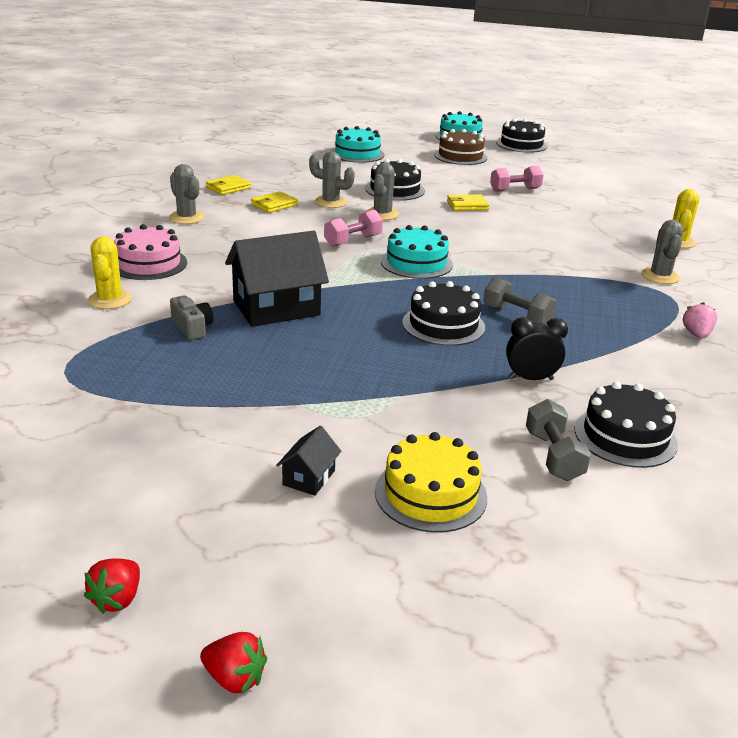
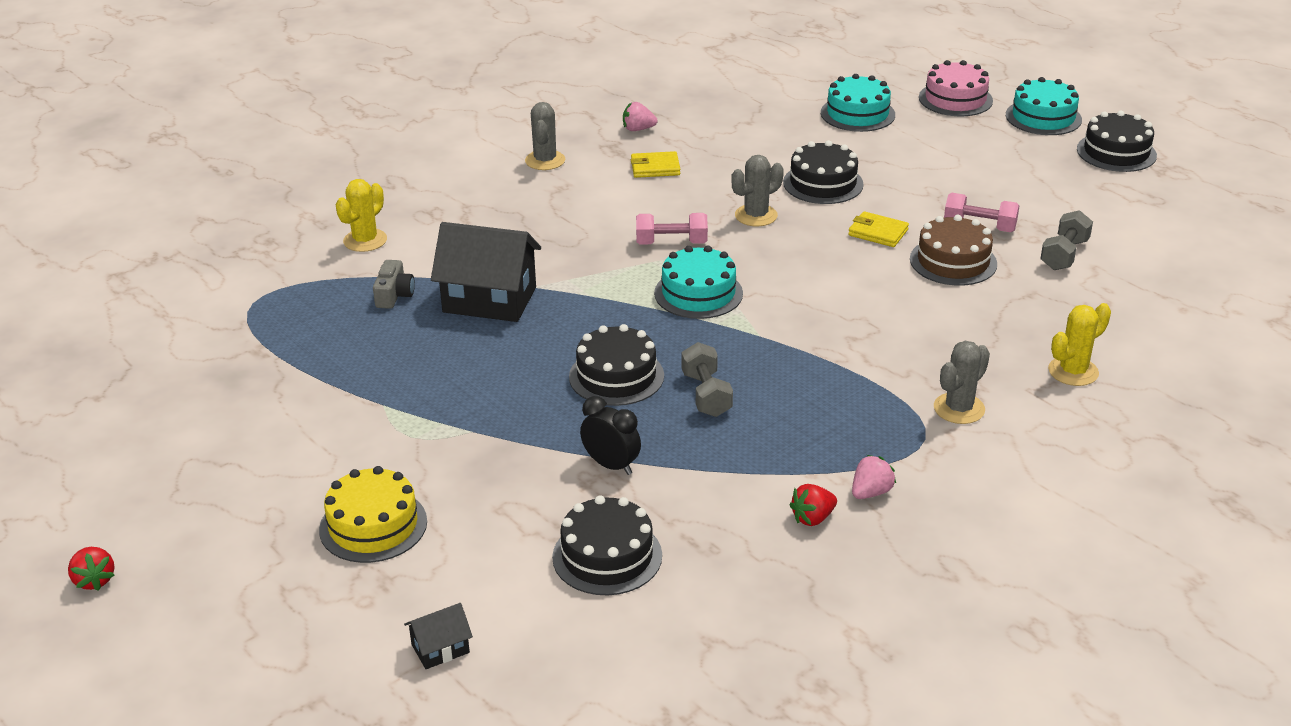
camera: 40 degrees right, 5 degrees up
(117, 599) = (91, 497): red strawberry -> red strawberry (812, 518)
(149, 263) = (443, 209): pink cake -> pink cake (955, 99)
(228, 188) = (638, 129): yellow wallet -> pink strawberry
(309, 478) = (307, 470): black house -> black house (440, 649)
(330, 202) = (721, 181): grey cactus -> none
(460, 156) = (991, 151): brown cake -> brown cake (953, 261)
(553, 456) = (515, 542): grey dumbbell -> grey dumbbell (1064, 255)

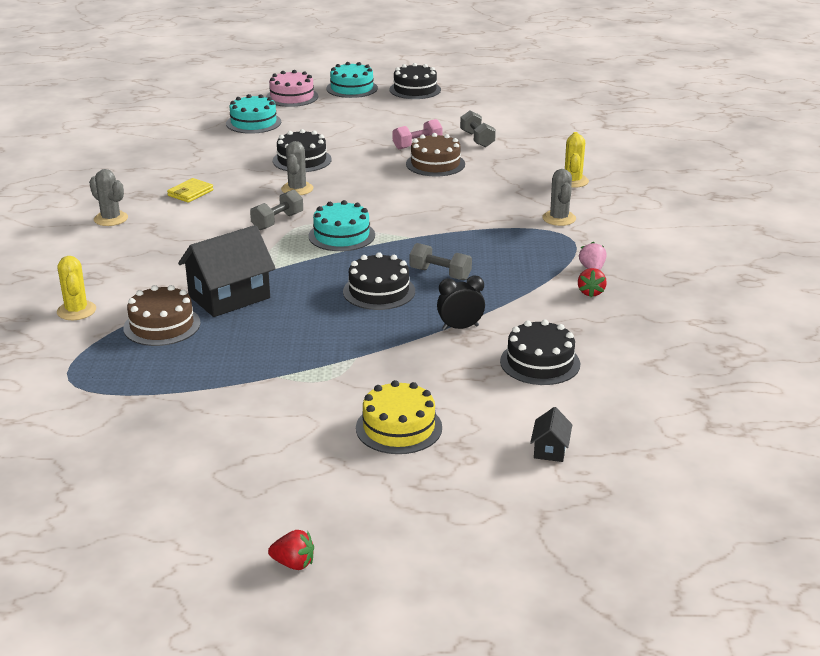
camera: 50 degrees left, 5 degrees down
(394, 295) = (162, 325): grey camera -> brown cake
(638, 129) = (138, 180): pink strawberry -> none
(671, 243) = (277, 221): pink dumbbell -> grey dumbbell
(878, 232) = (375, 168): yellow wallet -> none

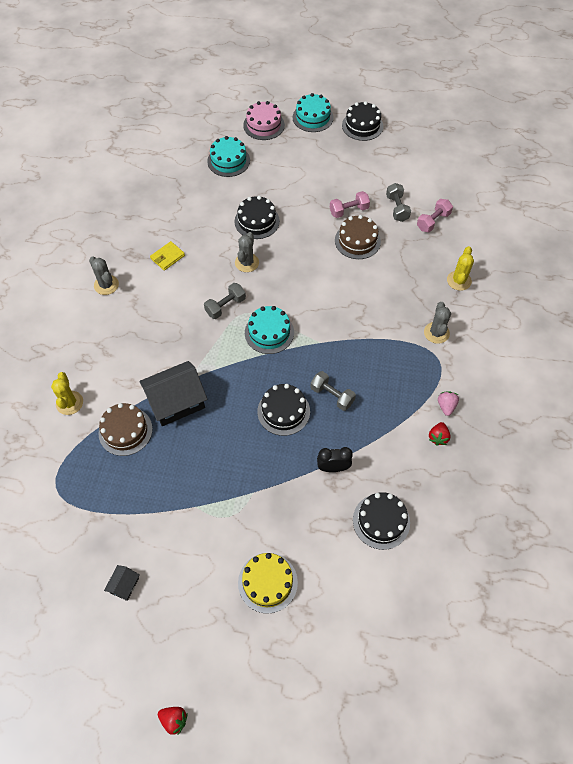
camera: 10 degrees right, 30 degrees up
(525, 144) = (433, 221): none -> pink dumbbell
(550, 449) = (366, 626): black house -> black house (124, 585)

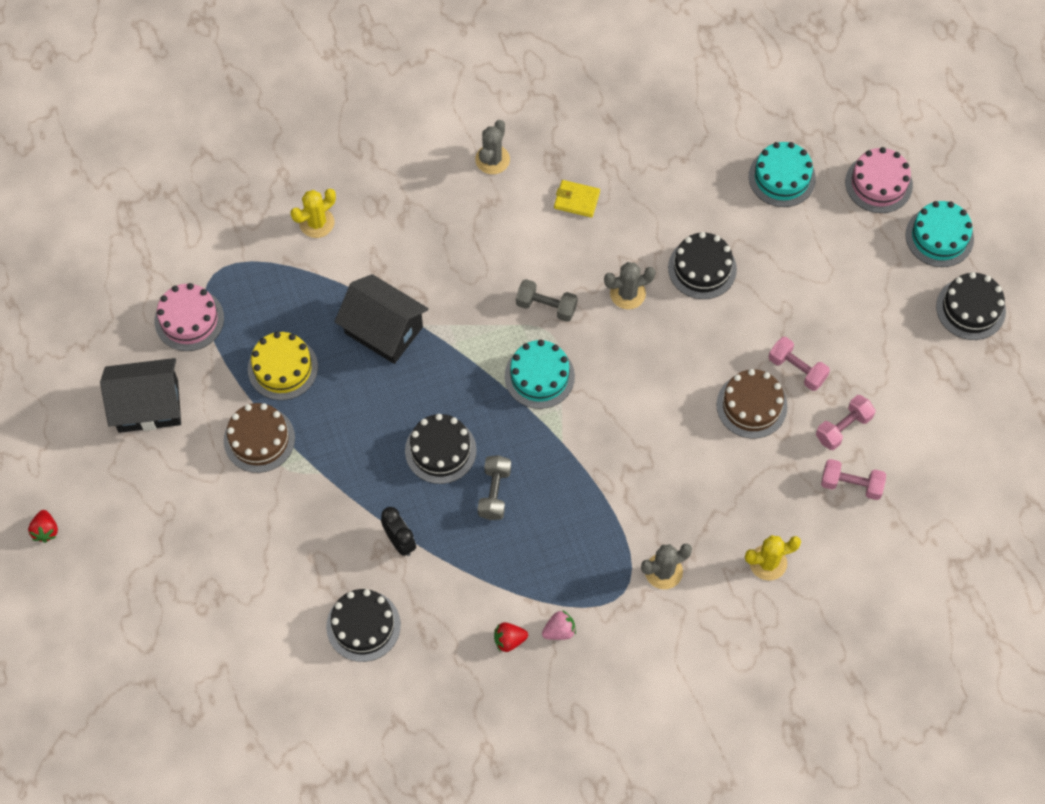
camera: 60 degrees right, 5 degrees up
(78, 521) = (189, 319): none -> pink cake
(124, 585) = (148, 406): black house -> black house, size x2.18
(125, 431) = (317, 300): brown cake -> brown cake (259, 439)
(267, 582) = (227, 543): yellow cake -> yellow cake (282, 368)
(397, 208) = (843, 428): grey dumbbell -> pink dumbbell

